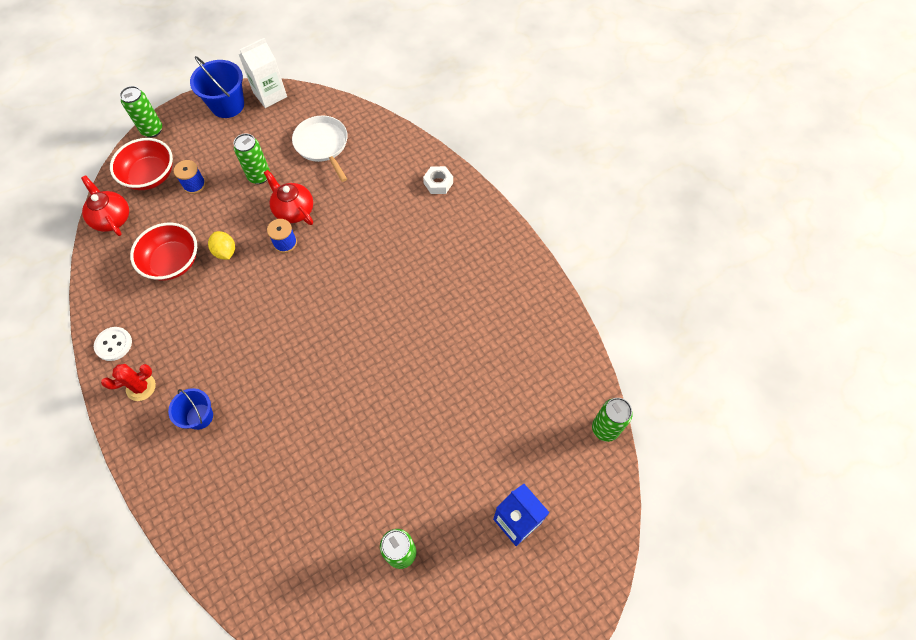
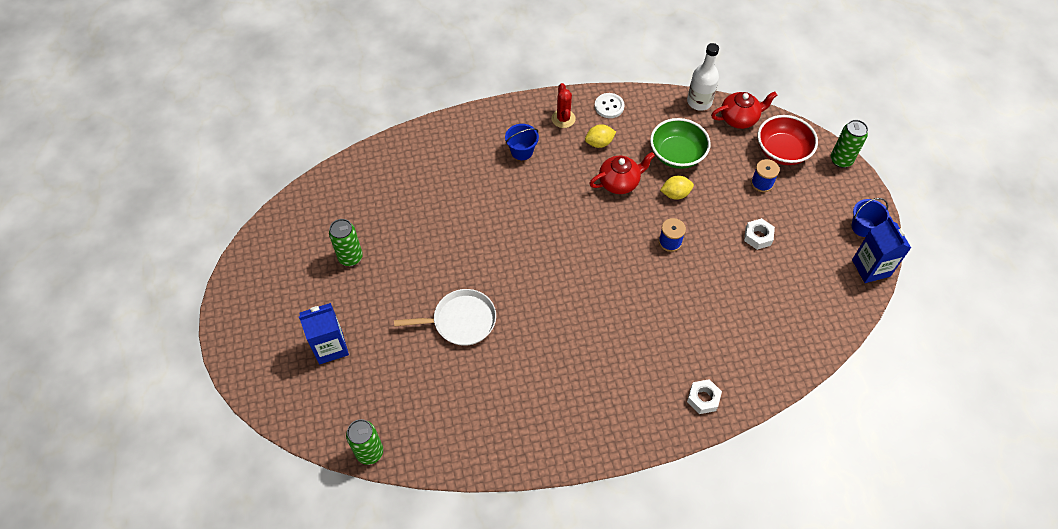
camera: 110 degrees right, 5 degrees down
(93, 258) = (699, 102): none -> white bottle
(171, 339) = (599, 143): none -> yellow lemon
(173, 262) = (677, 155): red bowl -> green bowl
(227, 105) = (863, 227): blue bucket -> blue bucket, size x0.64
(259, 176) = (758, 236): green can -> white nut
(270, 95) = (871, 268): white carton -> blue carton
(293, 210) = (706, 256): red teapot -> red teapot (619, 182)
(322, 145) = (786, 301): white pan -> white pan (461, 321)

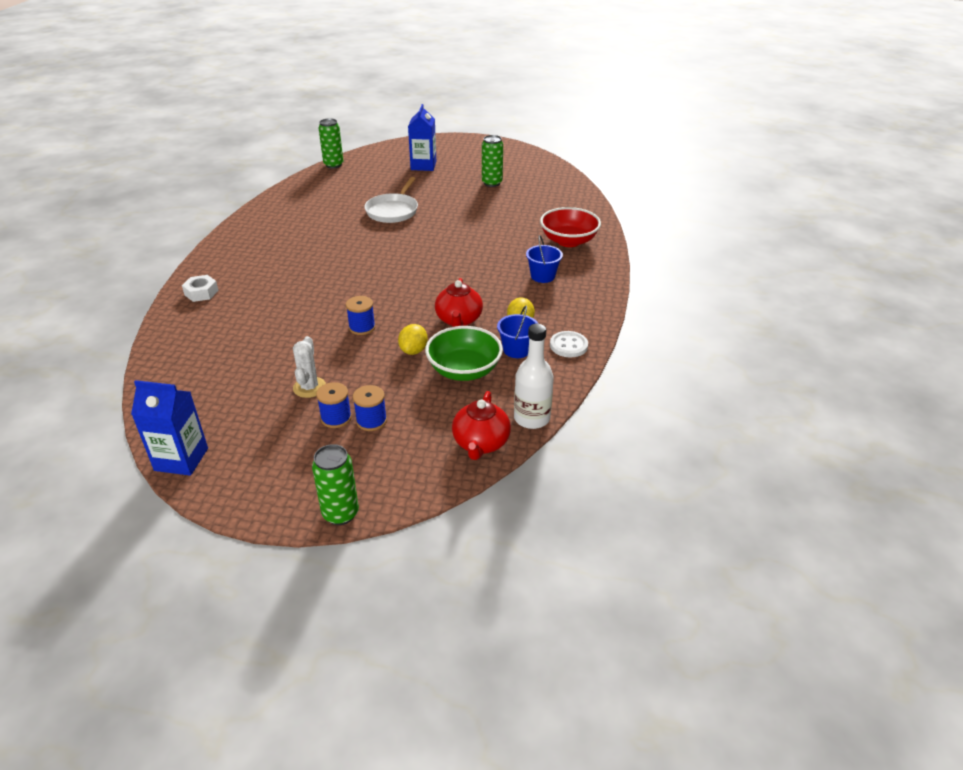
camera: 115 degrees right, 20 degrees down
(563, 119) = (570, 310): red cactus -> none
(758, 236) = (309, 387): white nut -> white cactus
(774, 204) = (336, 418): none -> blue spool
(782, 151) = (401, 460): red bowl -> red bowl (568, 241)
(863, 227) = (233, 481): blue bucket -> blue bucket (517, 350)

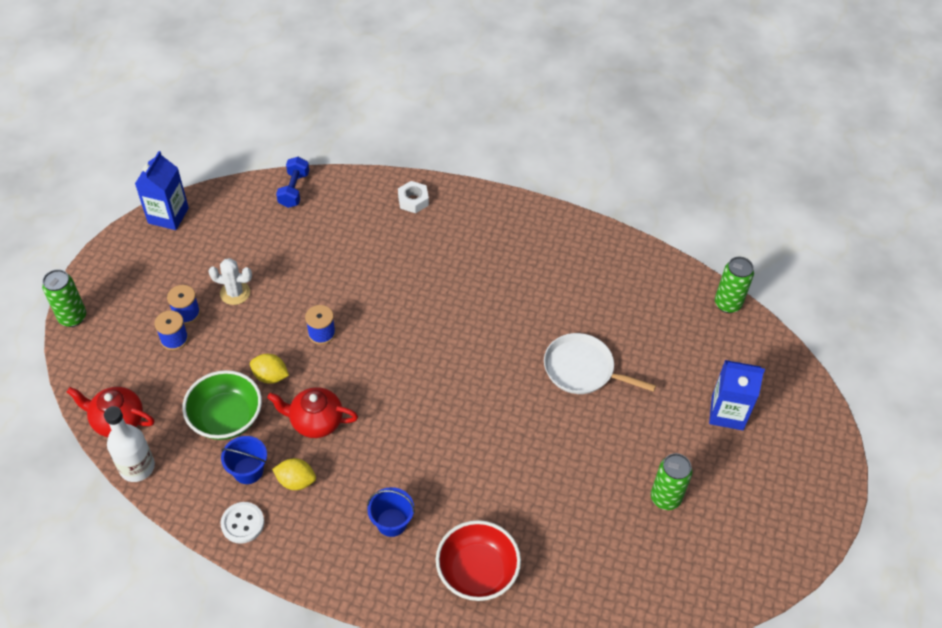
camera: 95 degrees right, 15 degrees up
(165, 366) = (294, 190): none -> blue dumbbell

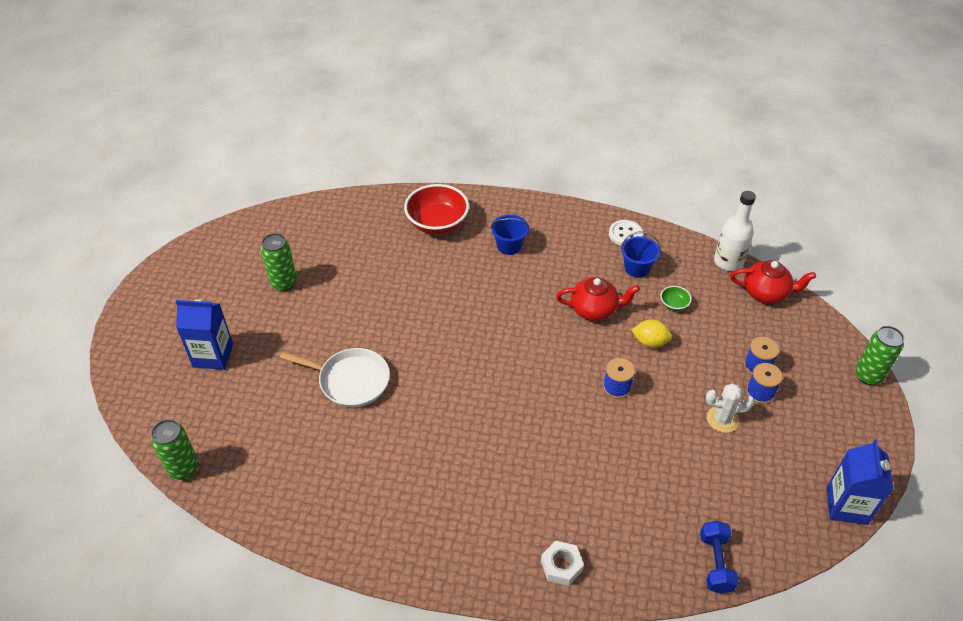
camera: 175 degrees right, 5 degrees down
(226, 418) = (674, 304): green bowl -> green bowl, size x0.44
(296, 481) = (594, 265): yellow lemon -> none

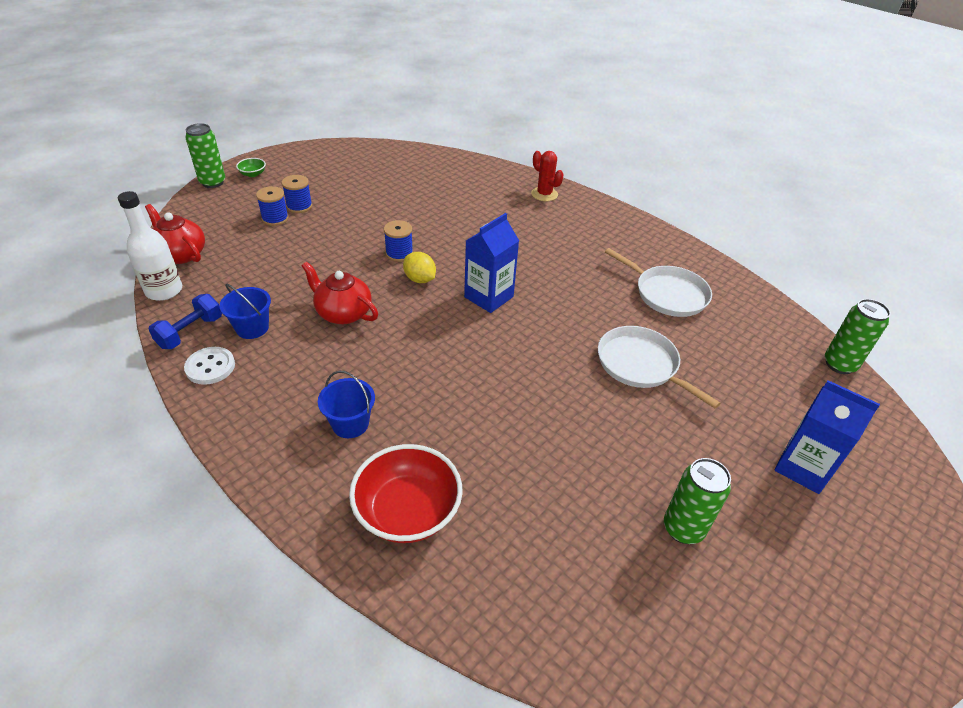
camera: 150 degrees left, 5 degrees down
(357, 473) = (667, 294): none -> white pan
(561, 566) = (544, 194): white nut -> red cactus
(650, 342) = (331, 268): yellow lemon -> yellow lemon (420, 279)
(674, 304) = (268, 283): green bowl -> green bowl (253, 174)
(715, 563) = (448, 161): blue dumbbell -> blue dumbbell (190, 332)
(722, 419) = (348, 206): white cactus -> none
(846, 505) = (338, 148): blue carton -> blue carton (488, 297)

